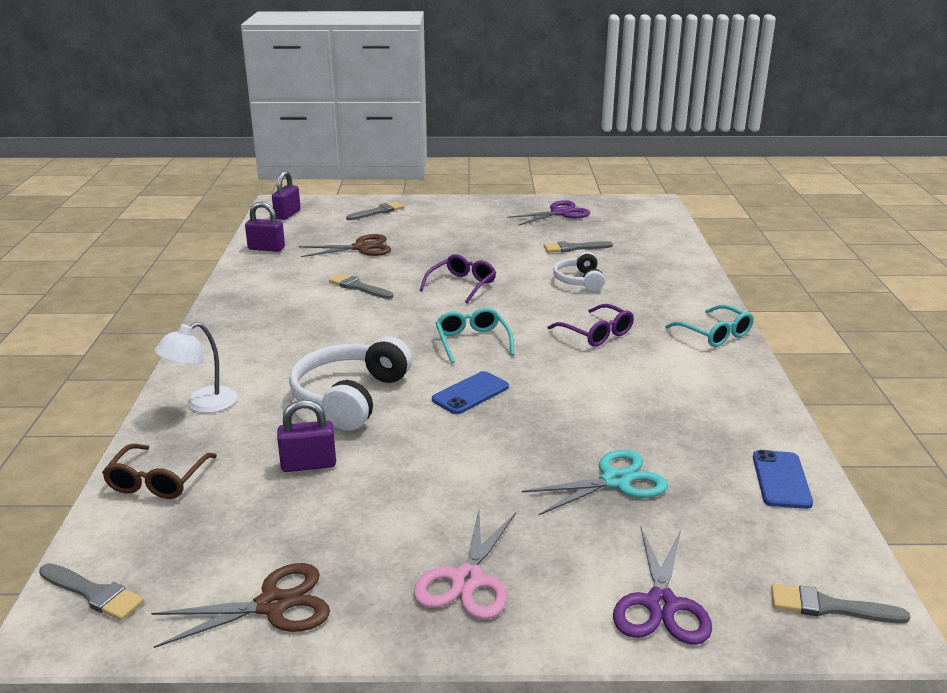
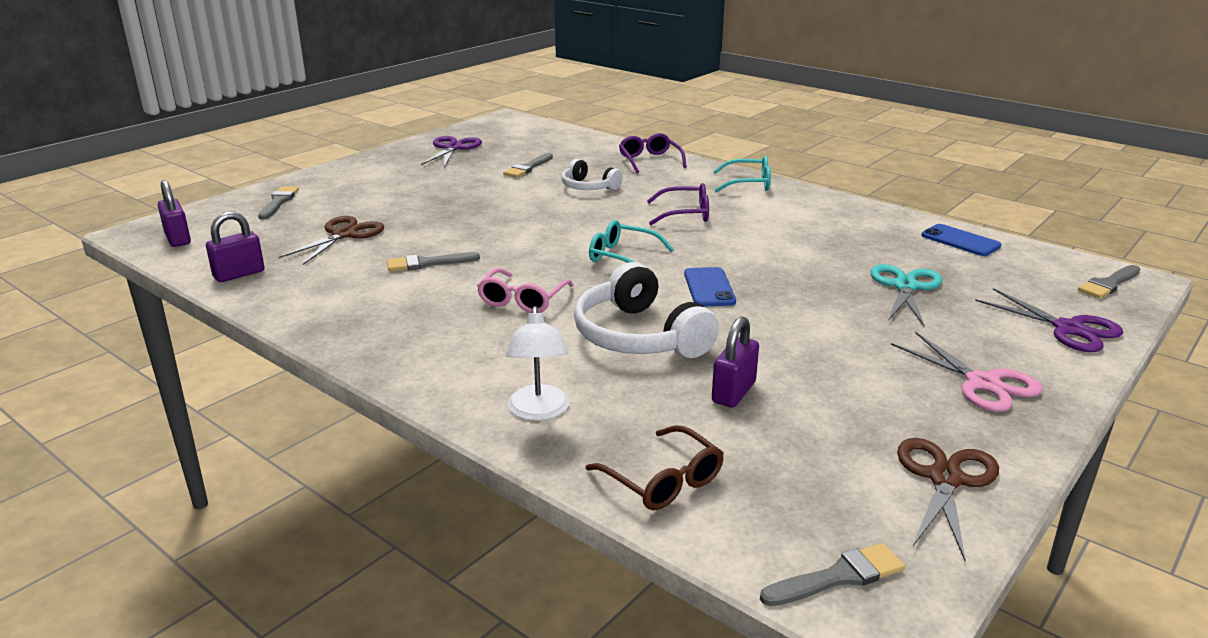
camera: 50 degrees left, 0 degrees up
(349, 337) = (522, 300): none -> pink glasses
(462, 285) = (511, 225): purple glasses -> purple glasses (649, 160)

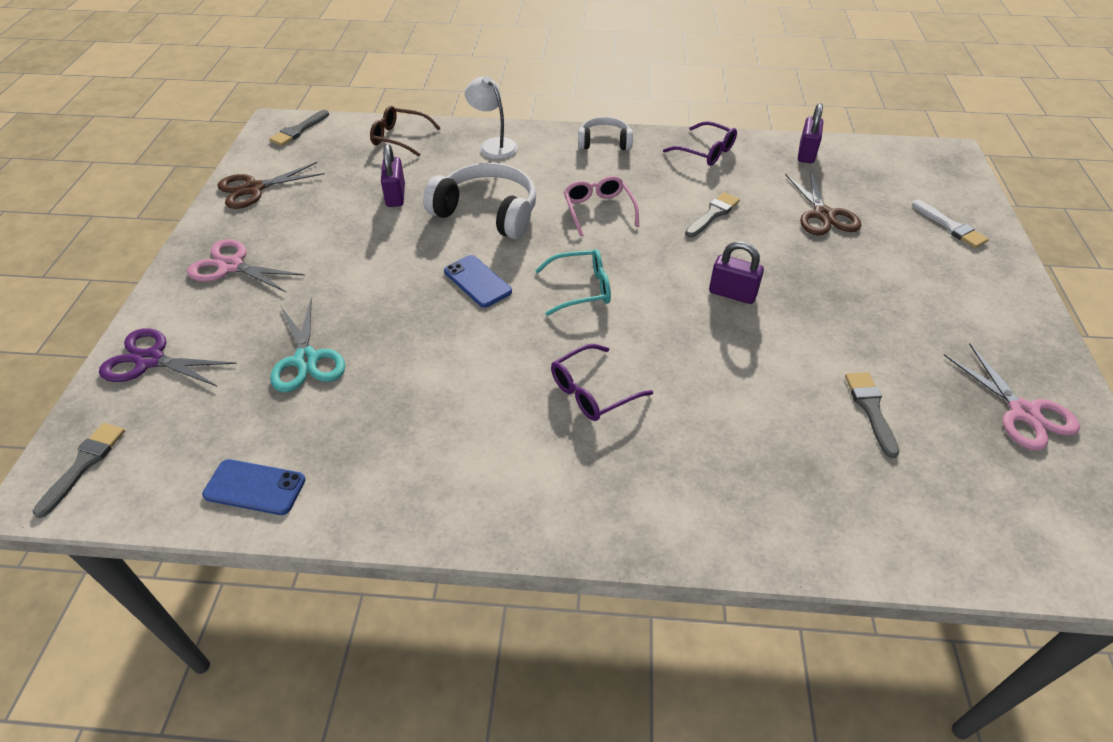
camera: 145 degrees right, 20 degrees up
(178, 239) = (913, 161): purple padlock -> purple padlock (732, 293)
(278, 202) = (951, 227): grey brush -> white brush
(453, 148) = (1023, 412): purple scissors -> pink scissors
(588, 187) = (749, 398): white headphones -> white headphones (604, 142)
(649, 160) = (767, 522): purple glasses -> purple glasses (706, 152)
(748, 184) = (581, 517): turquoise glasses -> none
(945, 479) = (254, 189): brown scissors -> brown scissors turned 75 degrees clockwise

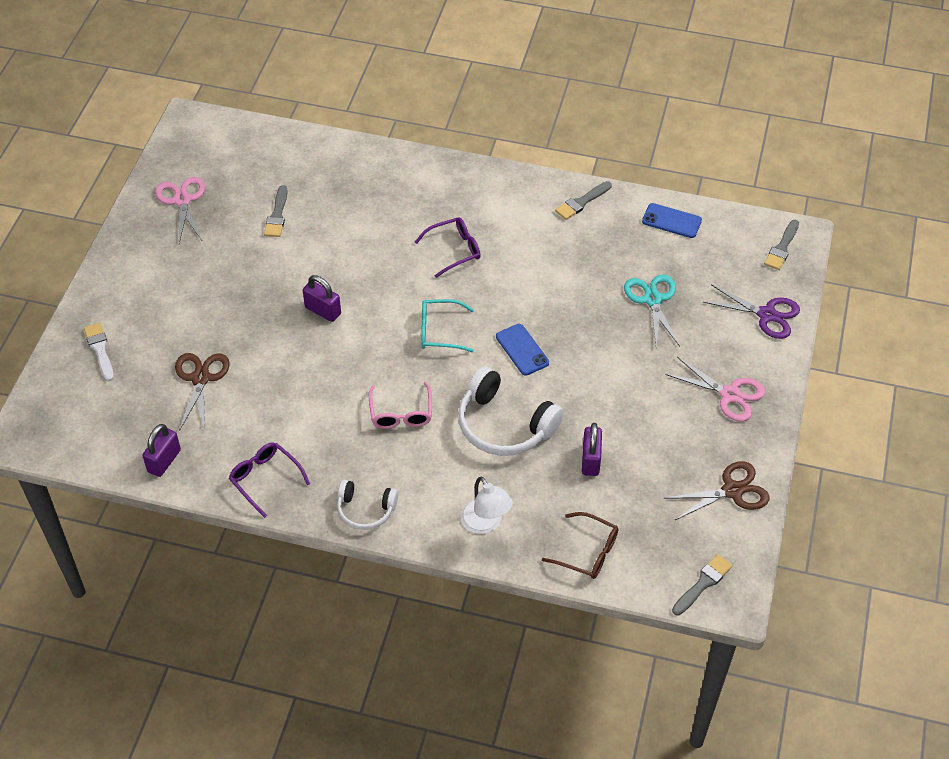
camera: 170 degrees left, 5 degrees up
(713, 214) = (299, 393): grey brush -> grey brush (581, 202)

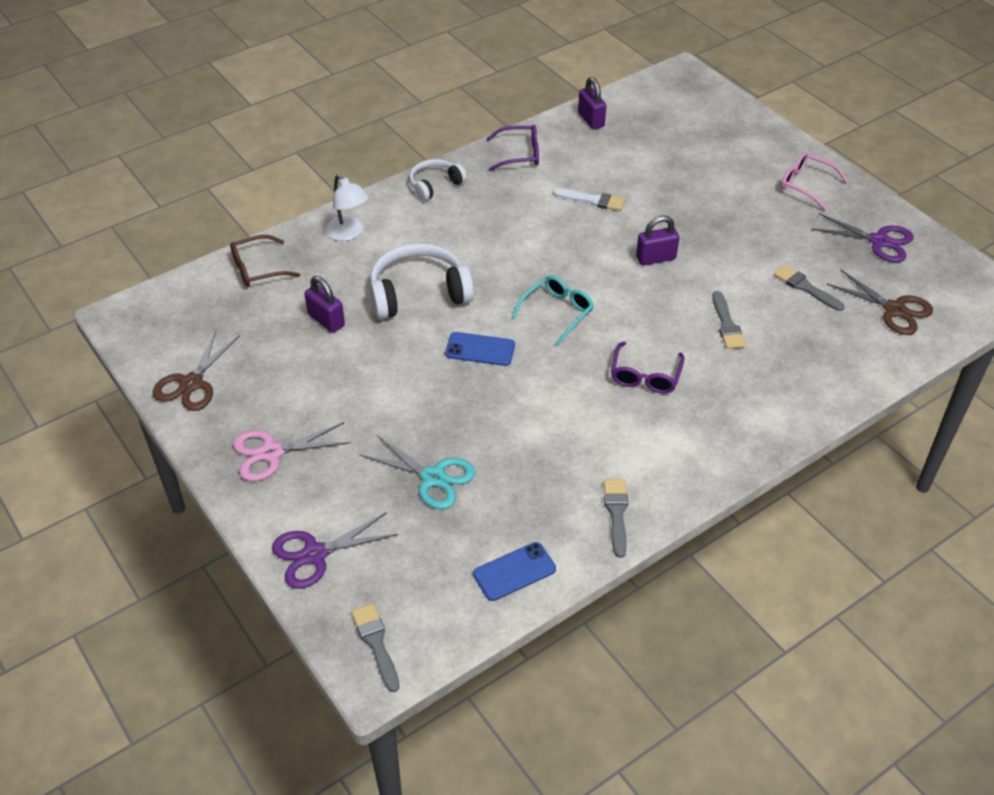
camera: 130 degrees right, 5 degrees down
(100, 349) = (735, 133): white brush -> white brush (592, 200)
(182, 200) = (879, 241): pink scissors -> purple scissors
(200, 378) = (651, 166): brown scissors -> brown scissors (894, 309)
(401, 413) = (498, 245): pink glasses -> pink glasses (806, 185)
(485, 523) = (348, 233): white lamp -> white lamp turned 135 degrees counterclockwise
(703, 583) = (152, 311): grey brush -> grey brush (727, 324)

